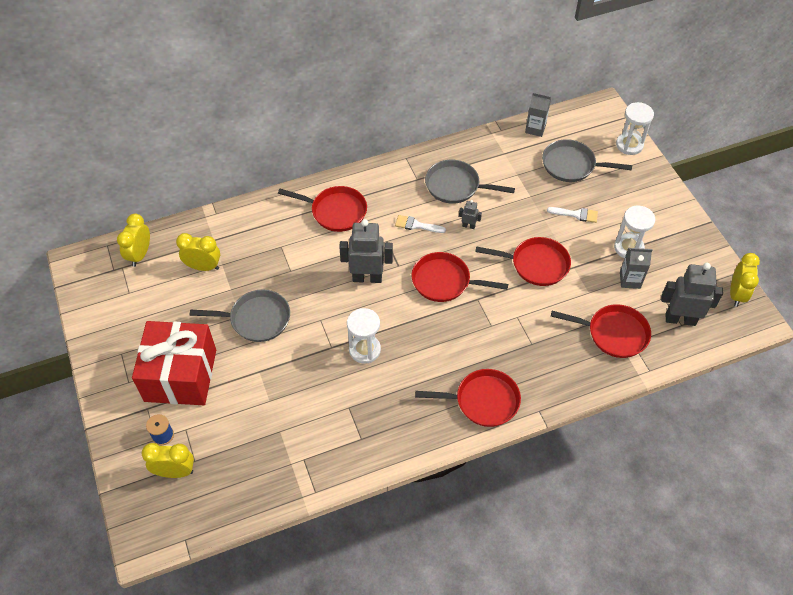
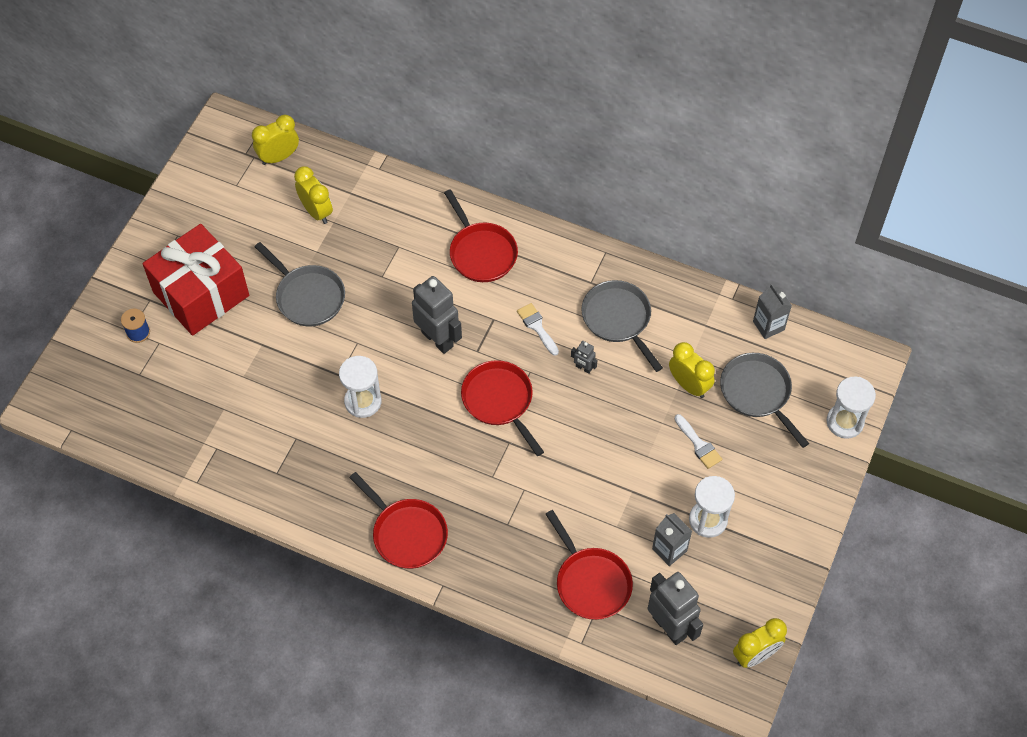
camera: 45 degrees right, 5 degrees up
(175, 472) = (117, 370): yellow clock -> yellow clock (689, 385)
(468, 226) = (583, 368): grey robot -> grey robot turned 150 degrees clockwise
(536, 264) = (600, 458): red pan -> none

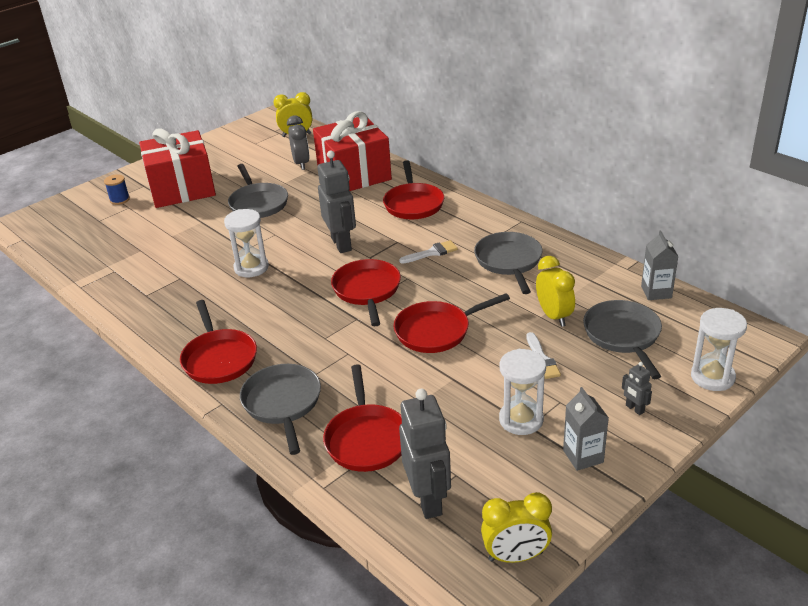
camera: 25 degrees right, 25 degrees down
(316, 211) = (301, 163): yellow clock -> grey clock
(389, 217) = (354, 174): none -> red gift
(498, 567) = (283, 403): none -> grey pan
(537, 327) = (432, 253): white brush -> white brush turned 75 degrees clockwise
(583, 368) = (457, 285): grey robot -> grey robot (634, 409)
(591, 436) = (436, 331): none -> red pan
(669, 550) = (465, 434): grey carton -> grey carton (583, 456)

